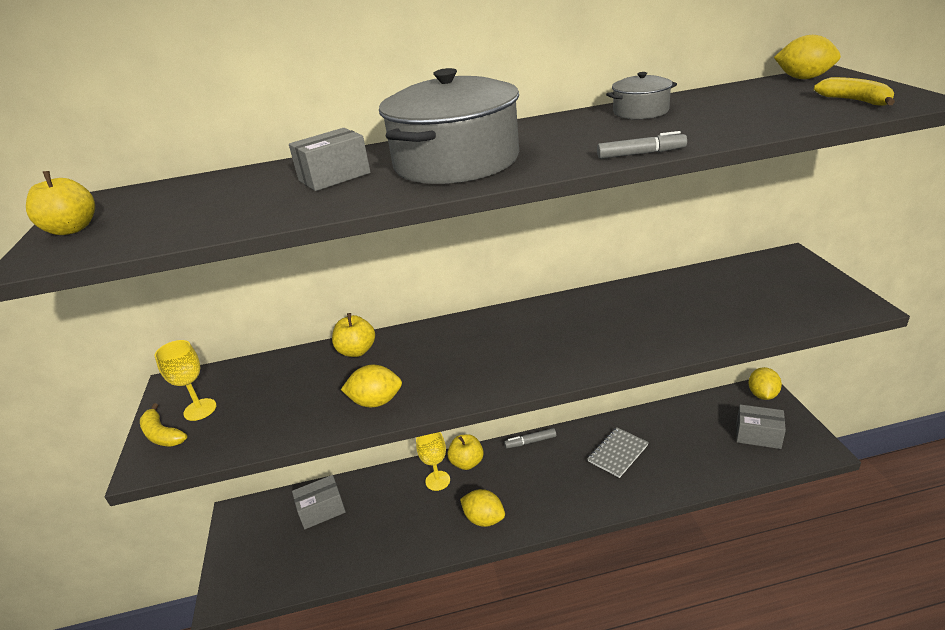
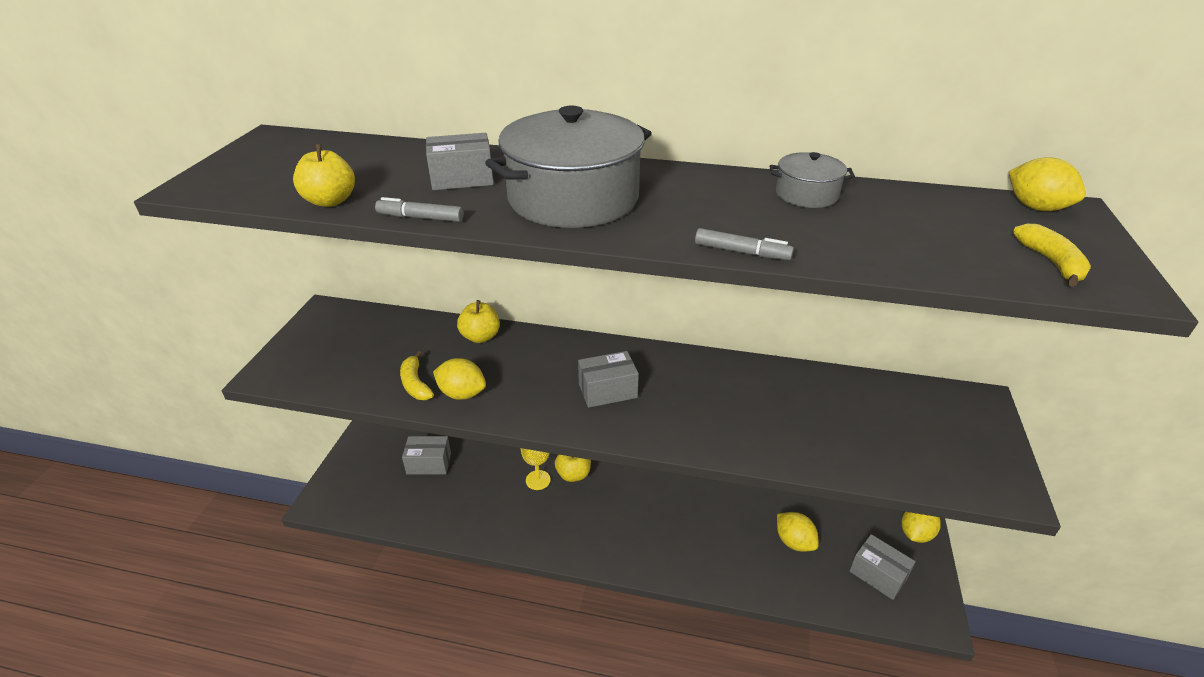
camera: 20 degrees right, 5 degrees up
(72, 229) = (237, 164): yellow apple -> yellow apple (330, 201)
(162, 435) = (289, 353): yellow banana -> yellow banana (415, 384)
(200, 409) = (328, 342): yellow goblet -> none
(484, 519) = (555, 534): yellow lemon -> yellow lemon (794, 542)
(508, 351) = (607, 391): none -> grey box
(530, 442) = (643, 479): grey marker -> grey marker (420, 218)
(618, 453) = (719, 528): grey notebook -> none

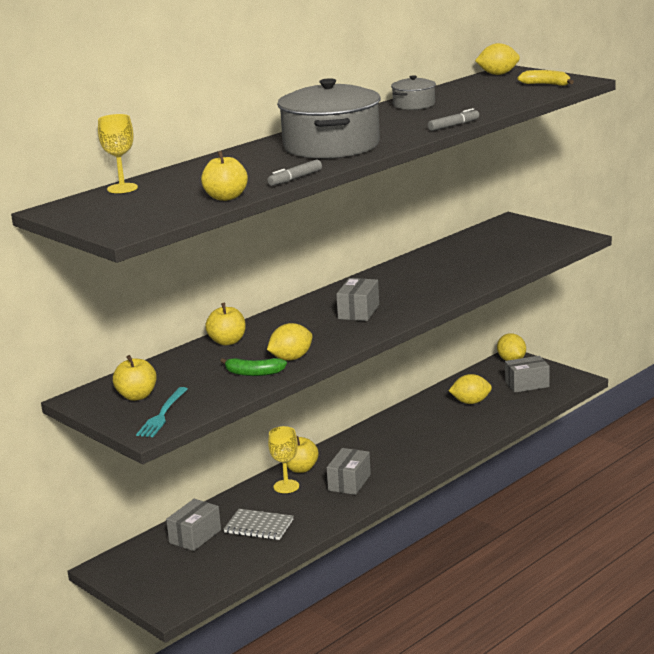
camera: 55 degrees left, 15 degrees down
(304, 367) = (162, 414): none -> turquoise fork
(338, 337) = (137, 396): none -> yellow apple
(350, 143) = (122, 188): none -> yellow goblet
(415, 384) = (254, 373): yellow banana -> green banana
(462, 179) = (252, 166): grey box -> grey box (349, 482)
(463, 496) = (259, 526): none -> grey notebook

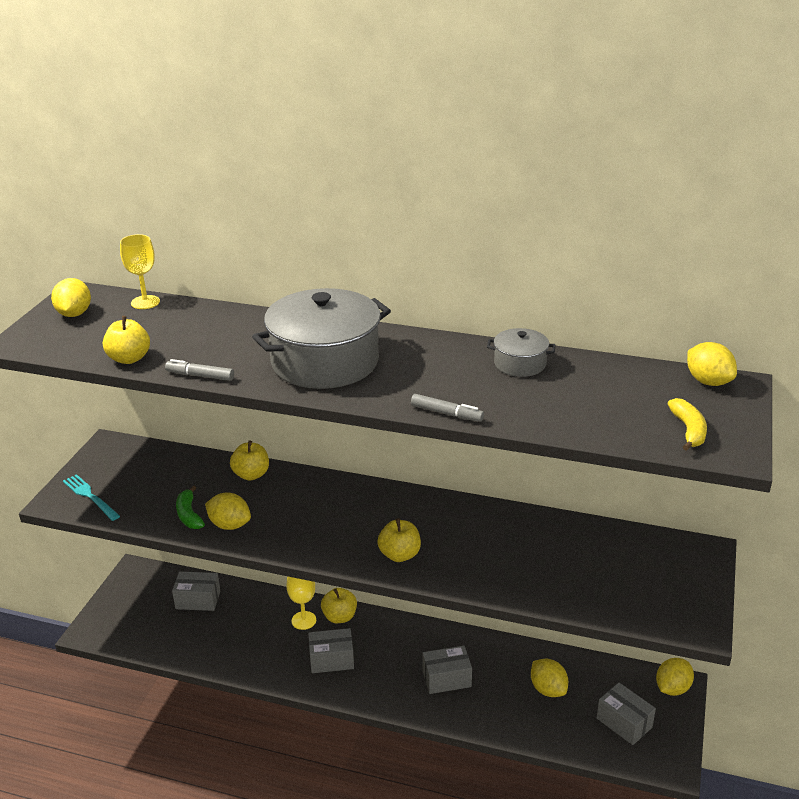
camera: 60 degrees right, 10 degrees up
(99, 212) = (74, 314): none -> yellow lemon
(137, 396) = (121, 470): yellow apple -> yellow apple (399, 555)
(162, 414) = (90, 496): turquoise fork -> turquoise fork turned 60 degrees clockwise
(259, 526) = (229, 631): grey notebook -> none
(358, 312) = (361, 528): grey box -> grey box (446, 679)

